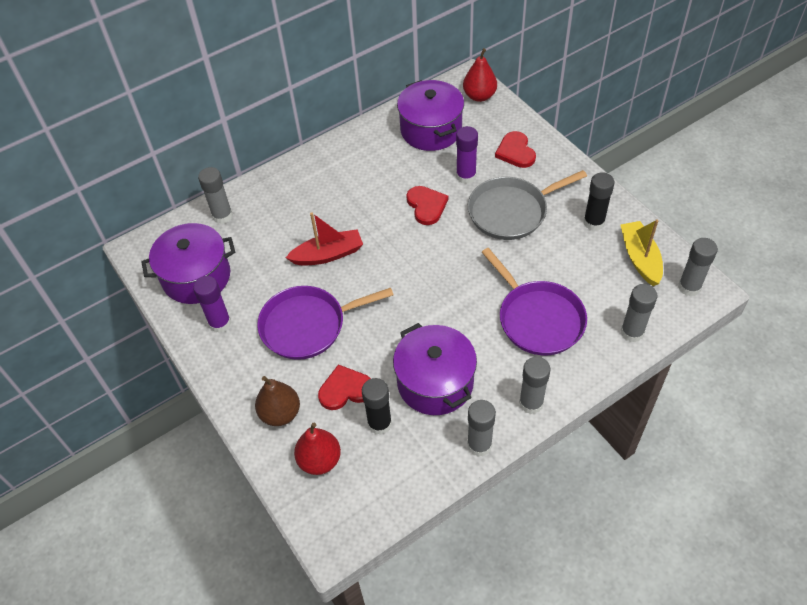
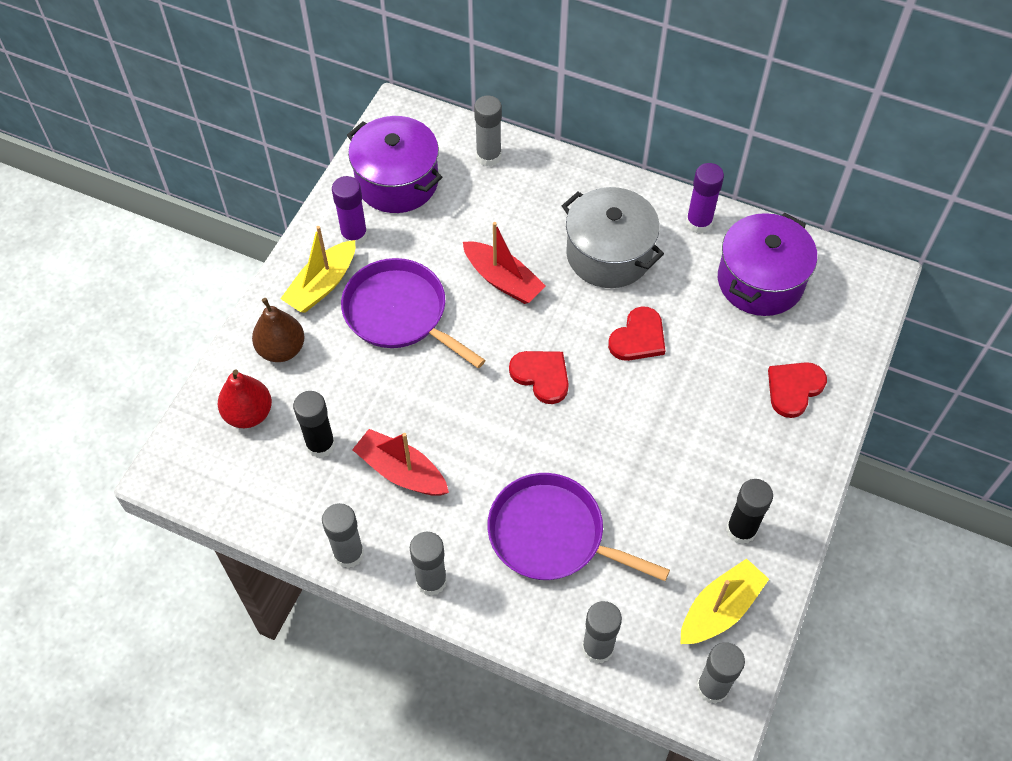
camera: 55 degrees right, 5 degrees up
(246, 362) = (322, 285): none -> yellow boat
(345, 389) = (343, 391): red heart -> red heart (541, 376)
(353, 190) = (609, 254): none -> grey pot
(435, 382) = (401, 471): purple pot -> red boat
(466, 176) = (713, 355): purple glue stick -> purple glue stick (699, 223)
(479, 96) = (858, 303): red pear -> none
(511, 211) = (693, 430): grey pan -> none
(538, 319) = (551, 535): purple pan -> purple pan turned 90 degrees clockwise

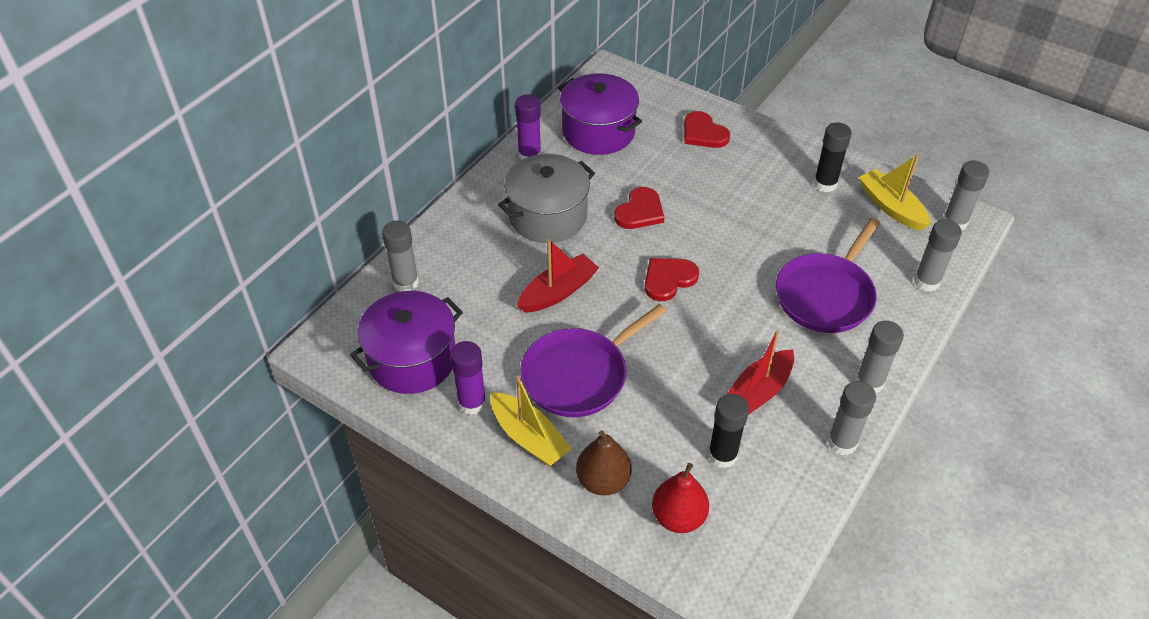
camera: 80 degrees left, 10 degrees down
(638, 337) = (640, 211): red heart -> red heart turned 75 degrees clockwise

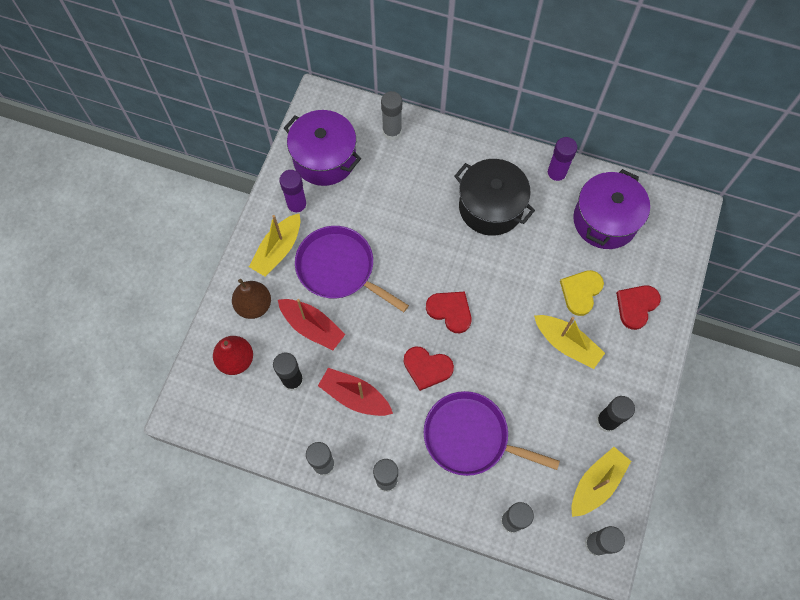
camera: 75 degrees right, 20 degrees up
(548, 216) = (490, 207): grey pot -> black pot
(558, 292) = (413, 235): red boat -> red boat (312, 327)
(640, 211) = (519, 274): red heart -> red heart (427, 368)
(676, 169) = (581, 292): none -> yellow heart
(733, 193) = (566, 344): none -> yellow boat

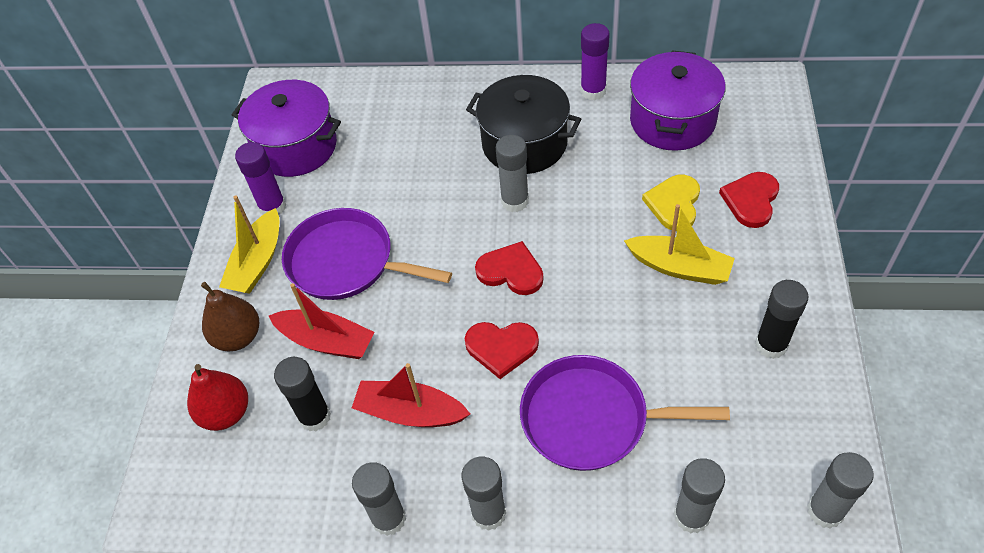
camera: 10 degrees left, 15 degrees down
(392, 132) = (374, 98): grey glue stick -> grey glue stick (515, 201)
(596, 483) = (791, 428): yellow boat -> none

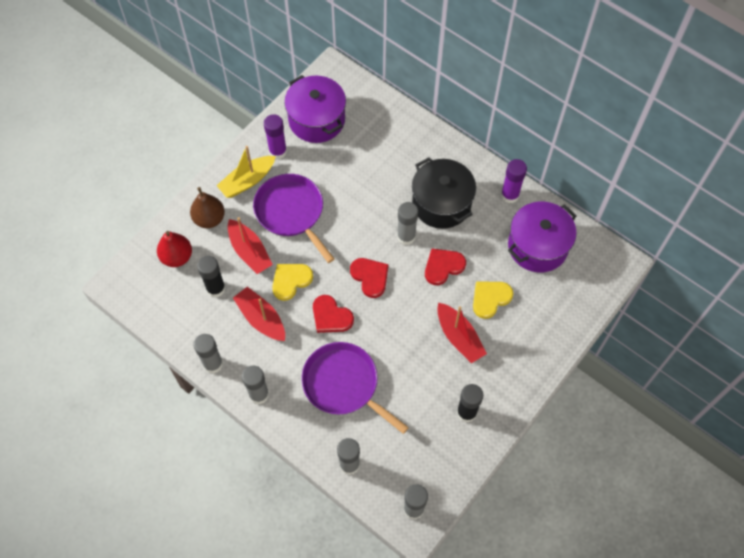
camera: 30 degrees right, 10 degrees up
(412, 340) = (291, 281): none -> yellow heart
(679, 267) = (459, 337): yellow boat -> red boat
(751, 200) = (534, 326): red heart -> red heart (443, 266)

